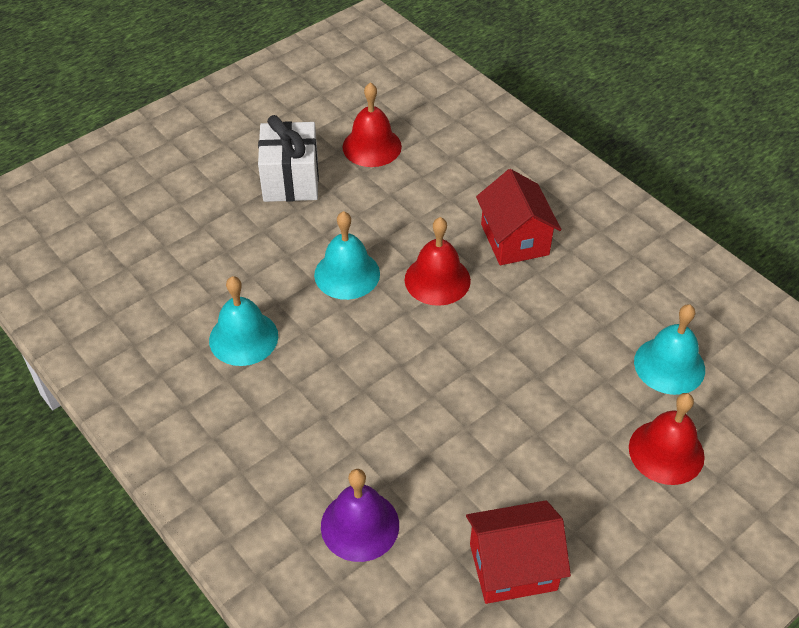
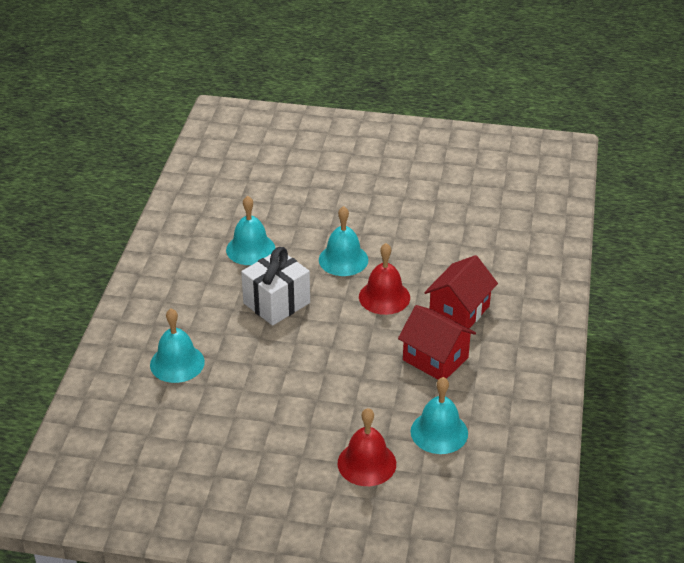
camera: 50 degrees right, 10 degrees down
(290, 180) = (387, 197): white gift -> white gift (276, 303)
(360, 525) = (177, 363): purple bell -> turquoise bell
(372, 146) = (458, 211): red bell -> none
(513, 567) = (213, 437): red house -> red house (435, 359)

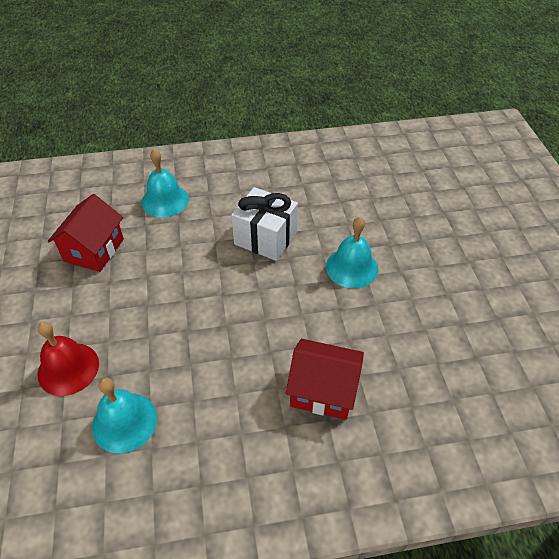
camera: 70 degrees right, 10 degrees up
(250, 249) = (329, 200): turquoise bell -> none
(384, 297) = (313, 316): red bell -> none
(435, 359) = (236, 388): red house -> red house (94, 250)

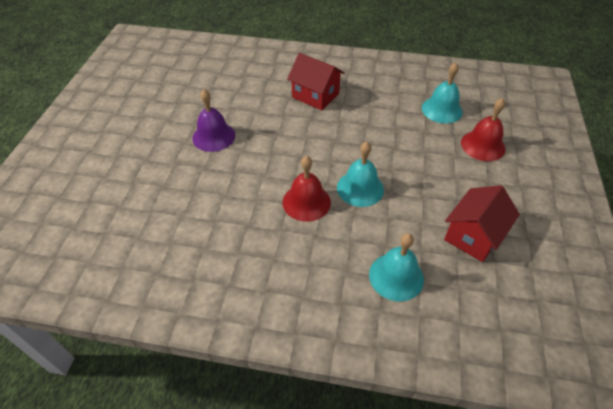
camera: 160 degrees left, 0 degrees up
(265, 238) = (306, 202): white gift -> red bell
(352, 267) = (248, 157): turquoise bell -> turquoise bell (360, 188)
(410, 282) = (213, 136): none -> purple bell

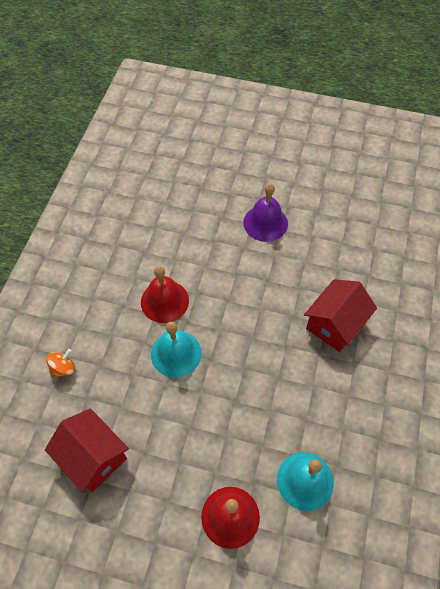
camera: 95 degrees right, 10 degrees up
(396, 276) = (63, 368): turquoise bell -> orange spinning top

